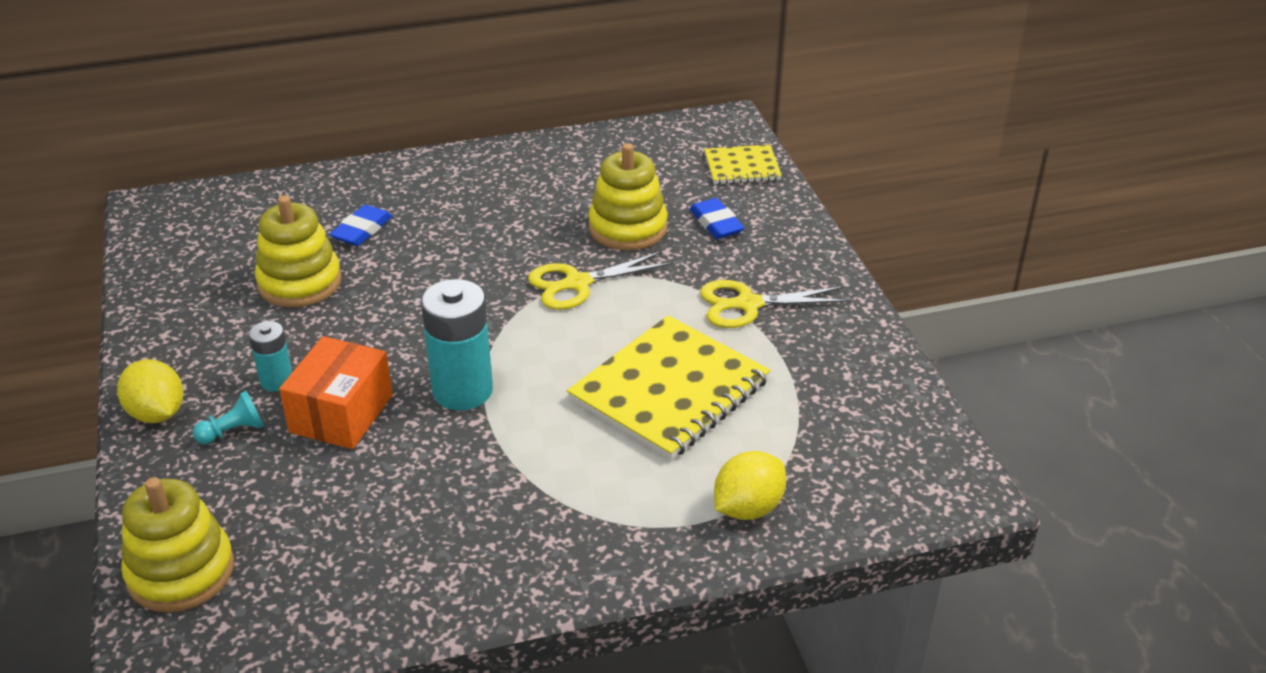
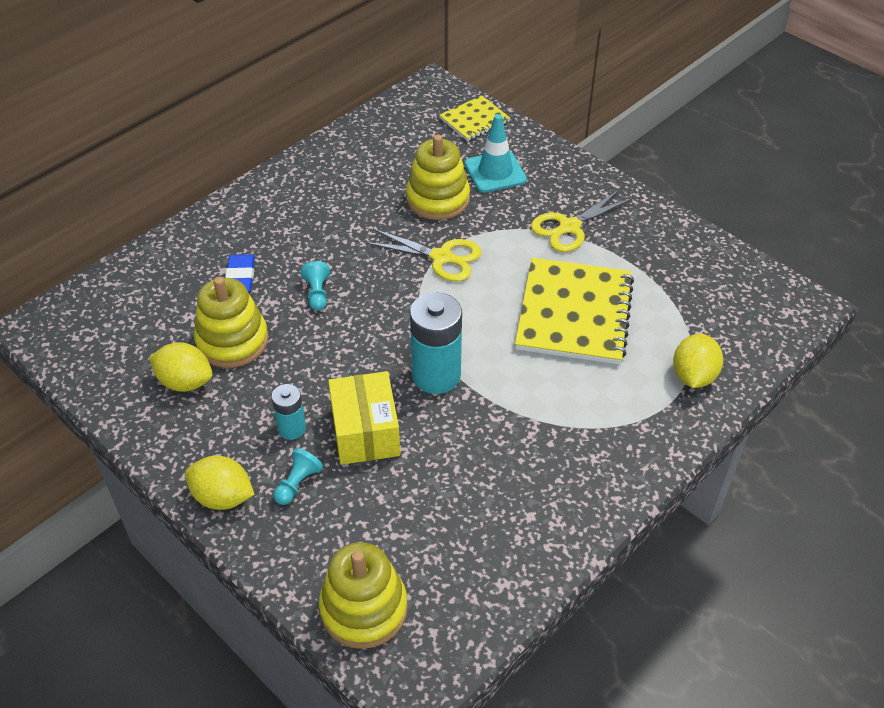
camera: 30 degrees left, 10 degrees up
(223, 301) = (185, 382): none -> yellow lemon
(341, 413) = (365, 432): orange box -> yellow box
(419, 271) = (317, 293): none -> turquoise pawn
(577, 283) = (441, 257): yellow scissors -> yellow scissors turned 105 degrees counterclockwise
(716, 223) = (495, 172): blue eraser -> turquoise traffic cone

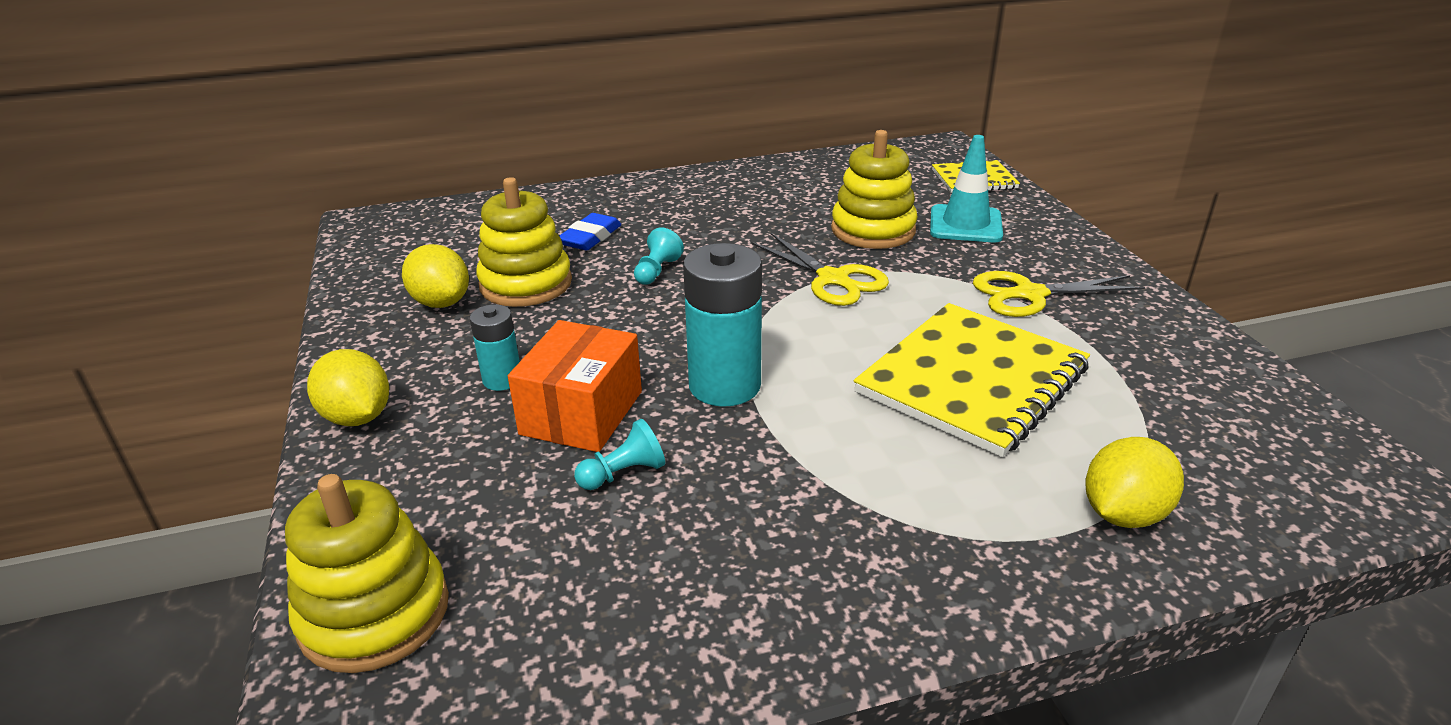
camera: 30 degrees right, 15 degrees down
(297, 483) = (450, 435): turquoise pawn -> turquoise pawn (623, 473)
(365, 432) = (581, 413): yellow box -> orange box

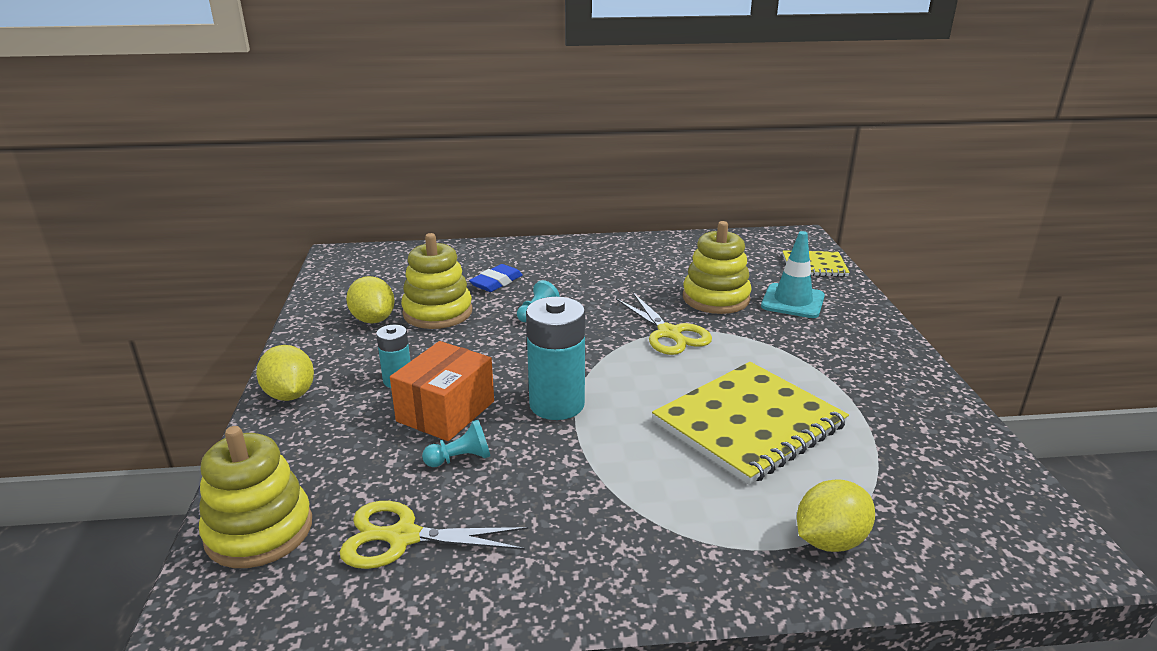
camera: 10 degrees right, 5 degrees down
(1029, 294) = (823, 362): yellow scissors -> yellow scissors (403, 537)

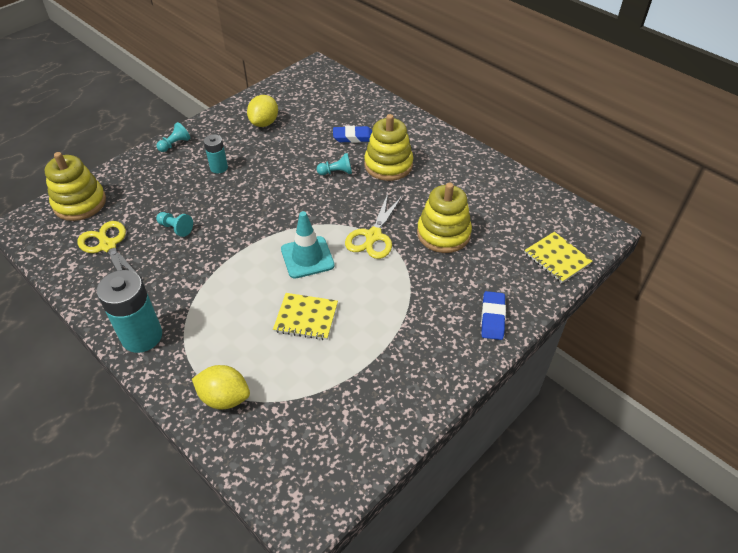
camera: 50 degrees right, 20 degrees up
(290, 395) = (175, 144): yellow lemon -> turquoise pawn
(437, 312) = (296, 138): yellow stacking toy -> yellow stacking toy (388, 165)
(446, 411) = (208, 200): orange box -> none
(557, 404) = (252, 233): turquoise battery -> turquoise battery (142, 336)
(749, 424) = (306, 317): yellow notebook -> yellow notebook, size x0.53
(792, 301) = (484, 271): turquoise traffic cone -> turquoise traffic cone (307, 257)
(860, 322) = (492, 318): none -> blue eraser

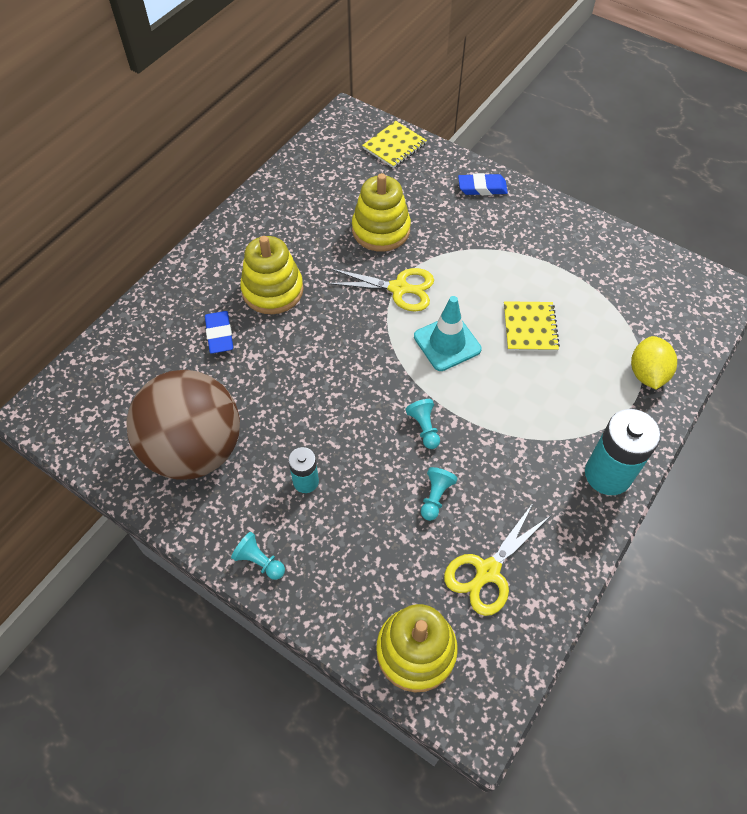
camera: 100 degrees left, 10 degrees up
(264, 123) = (194, 449): yellow lemon -> brown ball
(336, 172) = (295, 341): turquoise pawn -> turquoise pawn (424, 428)

